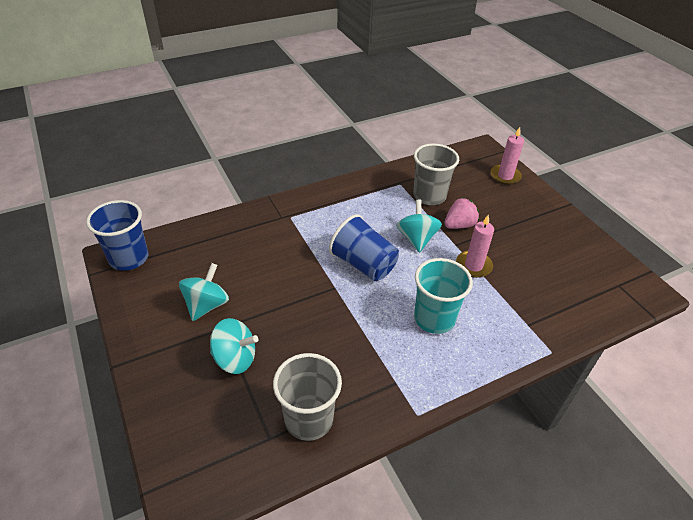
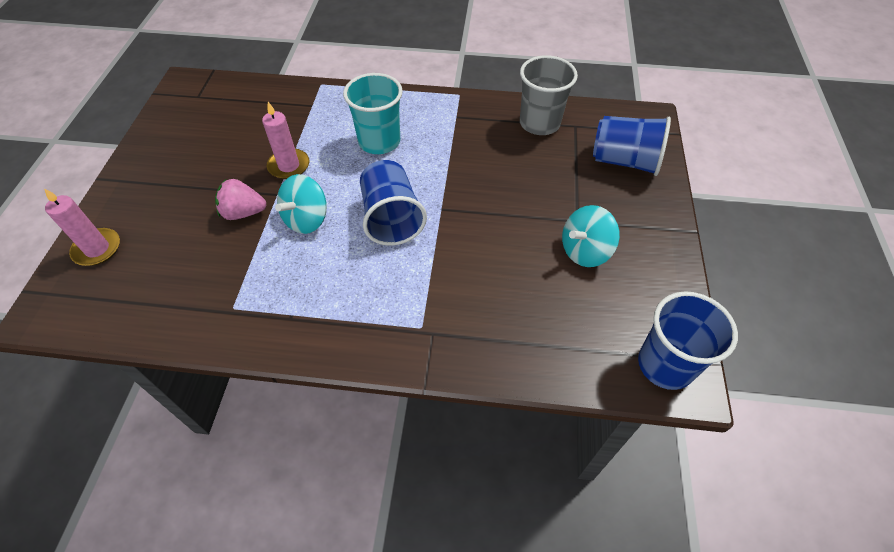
camera: 145 degrees left, 10 degrees up
(198, 414) = (625, 161): none -> blue cup
(235, 358) = (577, 188): turquoise spinning top -> none
(429, 196) = (223, 268): grey cup -> none

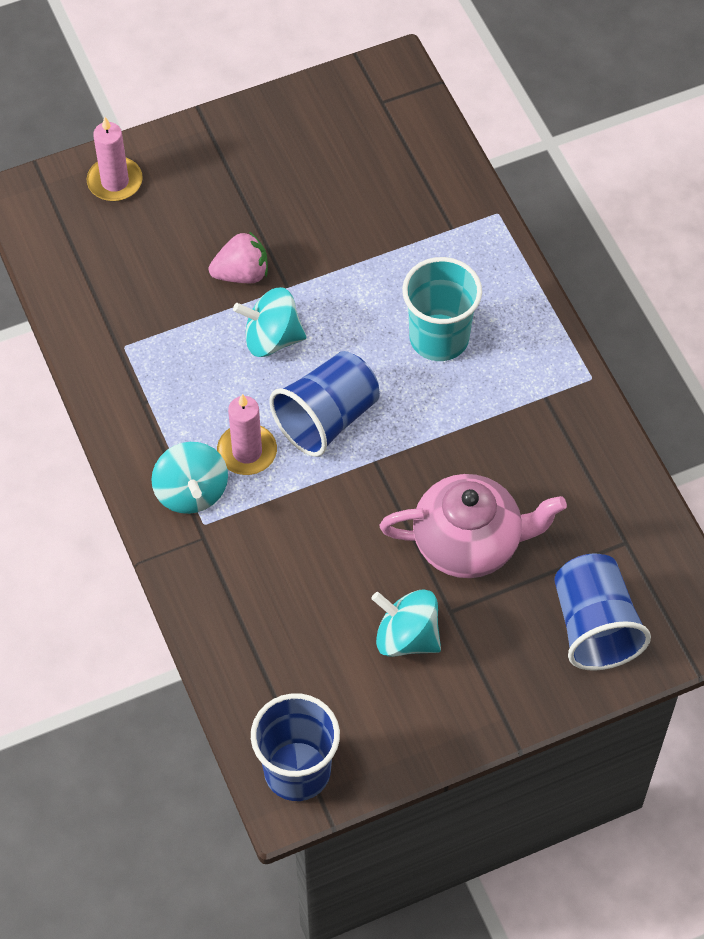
camera: 60 degrees right, 5 degrees up
(243, 212) = (242, 274): pink strawberry -> pink strawberry turned 105 degrees clockwise
(289, 166) = (336, 271): pink candle -> pink candle (247, 452)
(389, 323) = (191, 492): none -> turquoise spinning top
(533, 190) = (469, 543): none -> pink teapot
(539, 123) = (599, 498): grey cup -> none

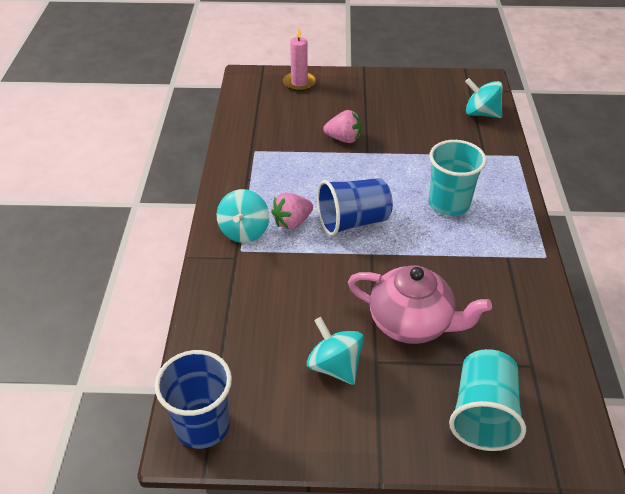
camera: 25 degrees right, 15 degrees down
(247, 452) = (292, 222): pink candle -> pink strawberry
(271, 338) = (343, 173): turquoise spinning top -> turquoise spinning top (481, 113)
(594, 626) = (483, 414): blue cup -> turquoise cup

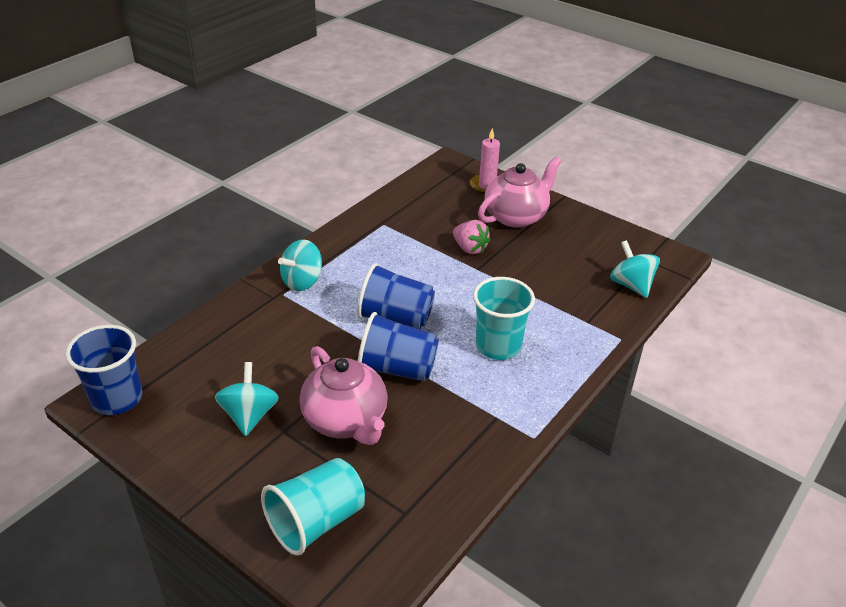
camera: 35 degrees right, 5 degrees down
(292, 222) = (346, 293): pink strawberry -> none
(348, 98) = (516, 216): none -> pink teapot
(400, 261) = (397, 368): none -> blue cup

